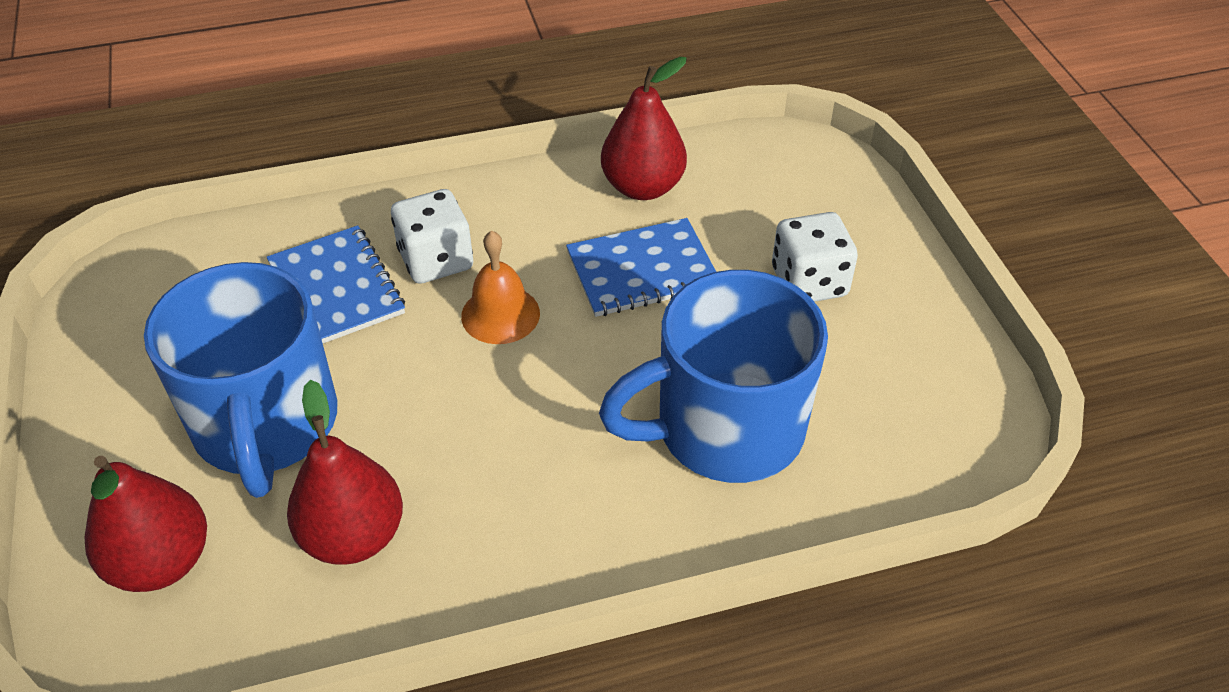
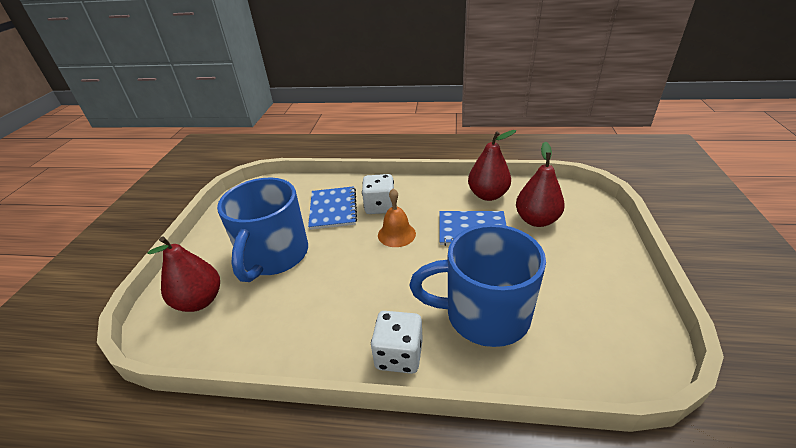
camera: 25 degrees right, 10 degrees down
(353, 536) = (281, 314): red pear -> red pear (536, 220)
(809, 282) = (559, 253): white dice -> white dice (399, 355)

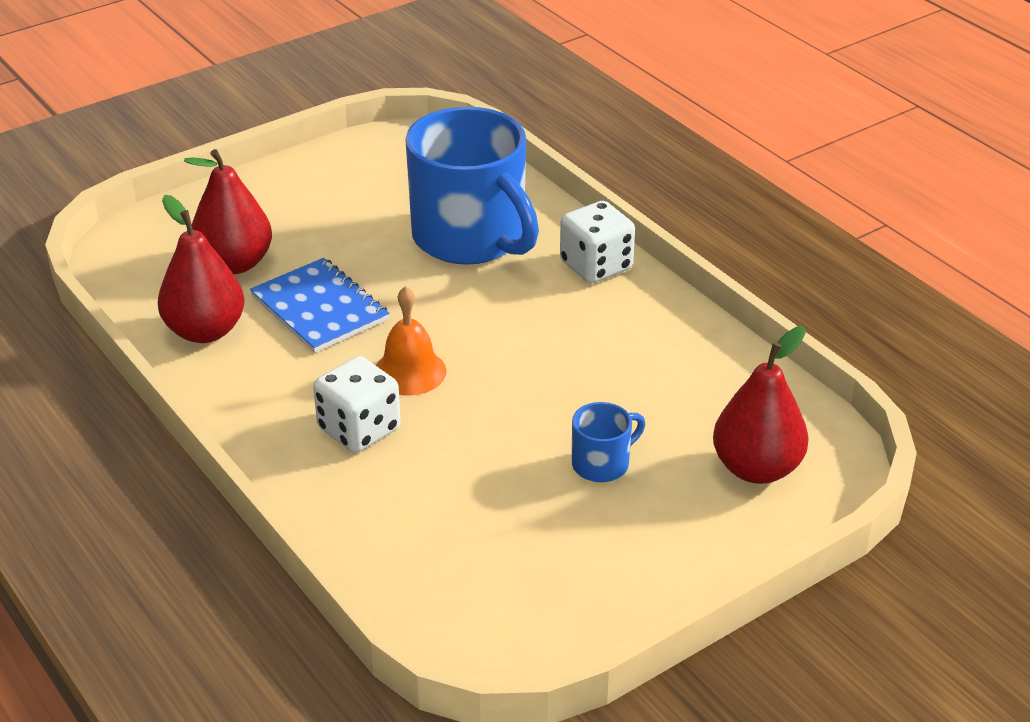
camera: 135 degrees left, 0 degrees up
(274, 256) = (602, 464): blue mug -> blue mug, size x0.43
(333, 209) = (425, 481): blue notebook -> none

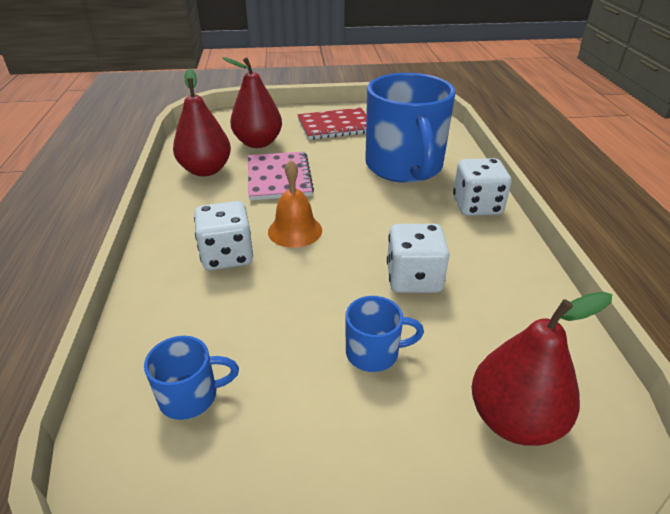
camera: 30 degrees right, 0 degrees up
(319, 308) = (279, 177): blue notebook -> pink notebook
(320, 198) = (335, 126): none -> red notebook
(465, 567) = (191, 396): none -> blue mug
(587, 378) = (413, 279): none -> white dice

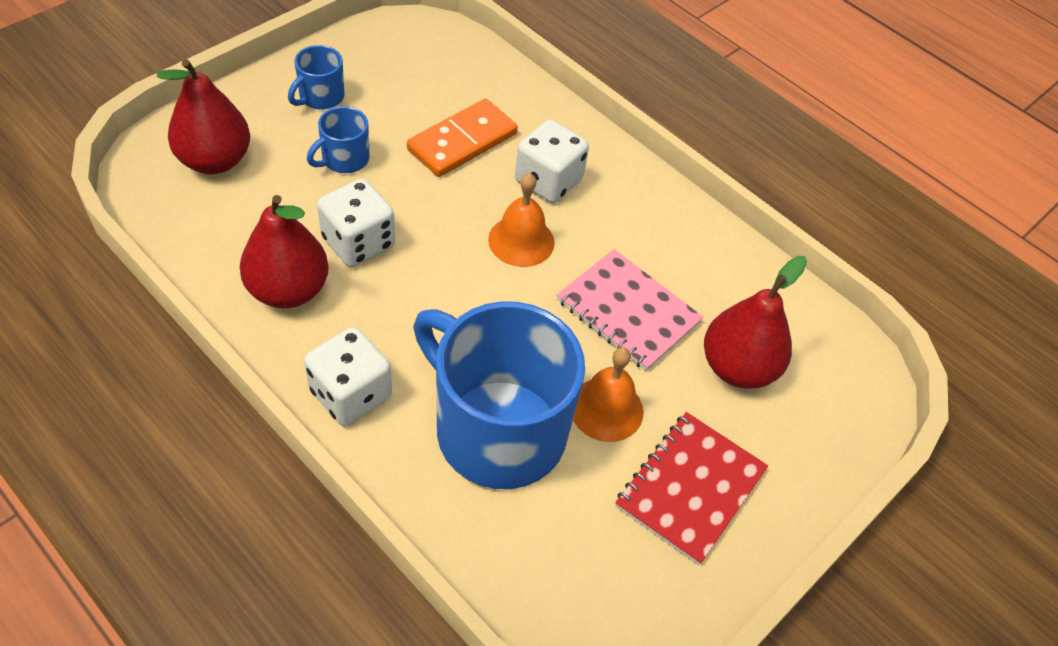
camera: 135 degrees right, 15 degrees up
(191, 396) = (442, 78): blue mug -> blue mug (320, 97)
(206, 170) = (722, 276): red pear -> red pear (288, 290)
(252, 316) = (462, 142): none -> orange domino
(341, 154) = (606, 409): none -> orange bell

